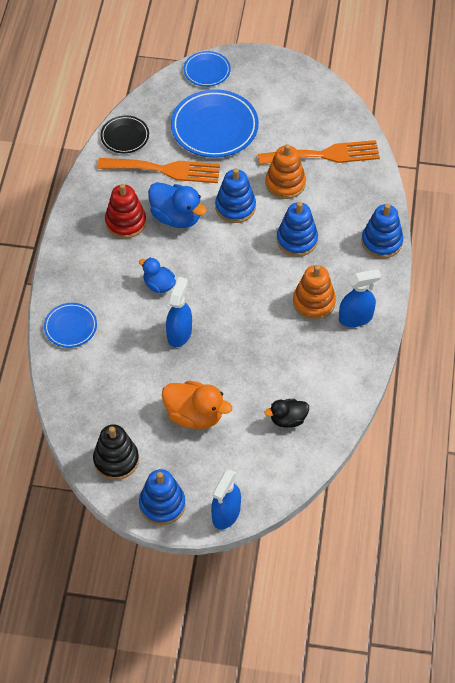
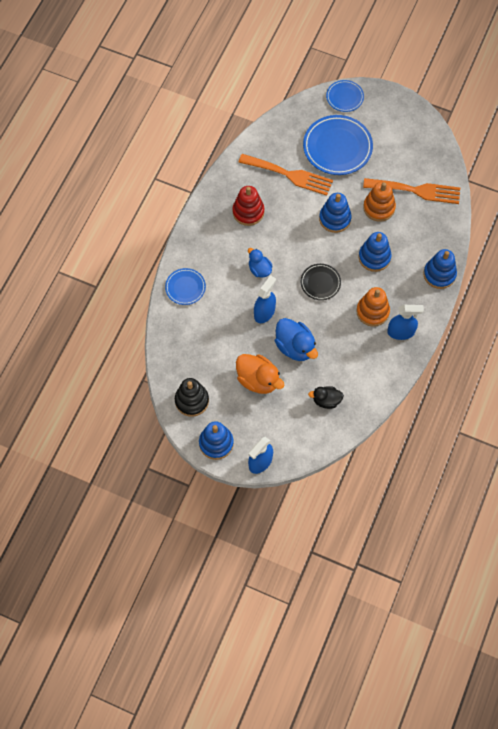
camera: 15 degrees right, 10 degrees up
(125, 136) = (266, 139): black plate -> black plate (320, 283)
(176, 217) = (287, 216): blue duck -> blue duck (295, 347)

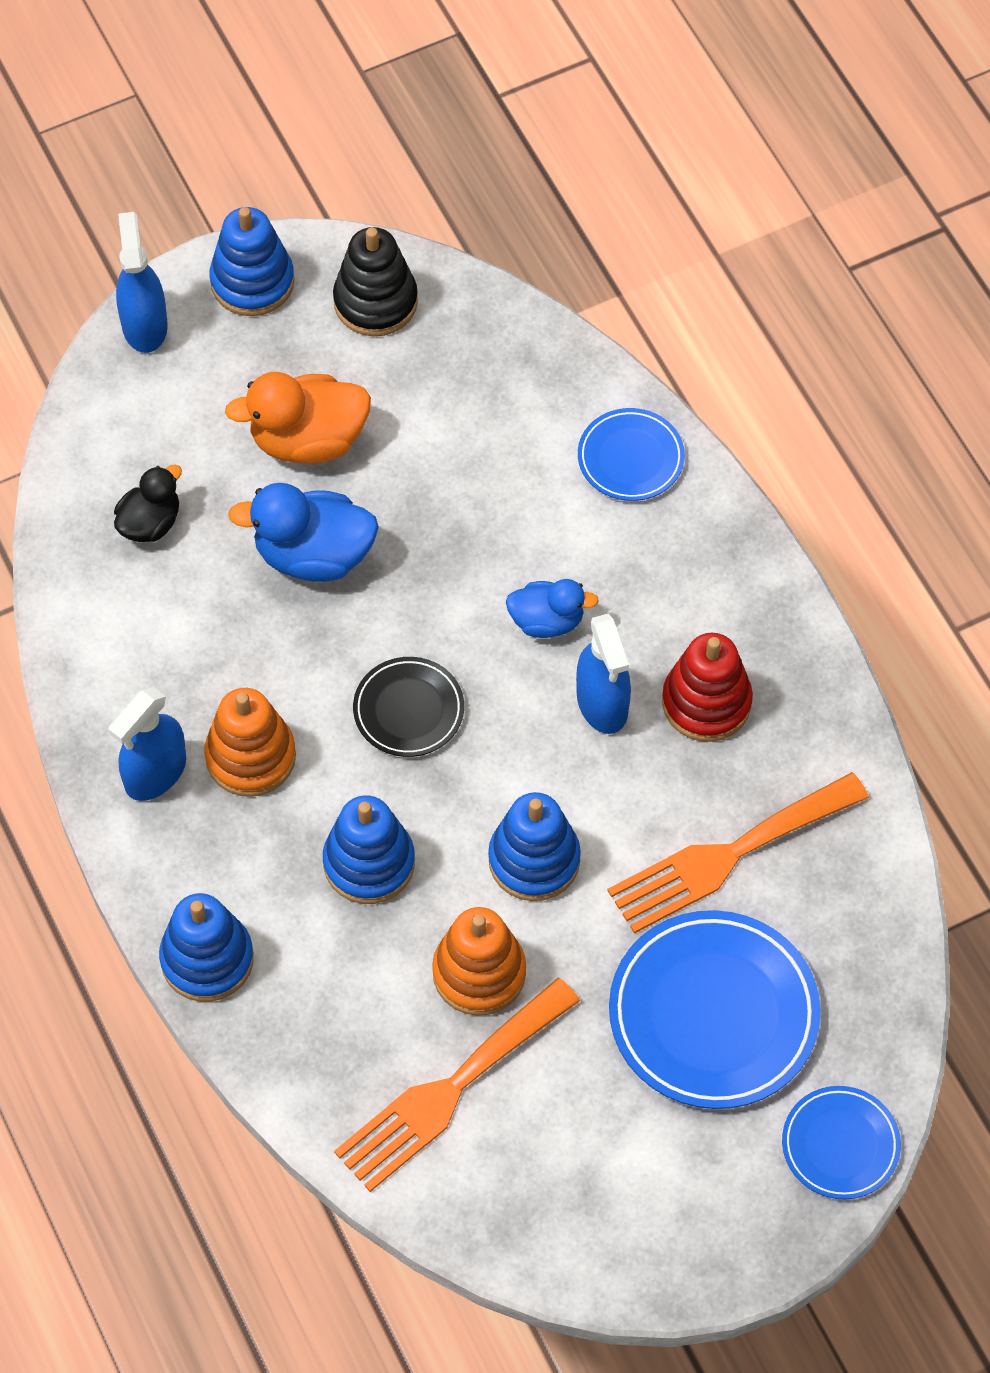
camera: 130 degrees right, 5 degrees down
(264, 312) = (441, 557): blue spray bottle -> blue spray bottle (602, 703)

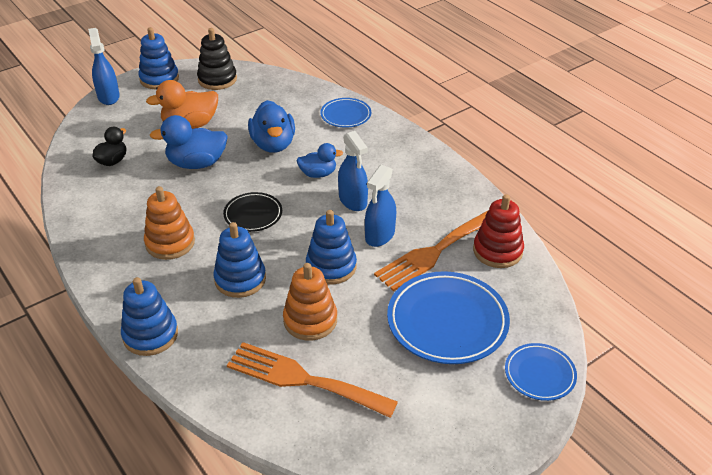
camera: 10 degrees left, 20 degrees down
(155, 773) = (117, 256): blue spray bottle -> blue spray bottle (380, 235)
(450, 1090) = (303, 379): orange fork -> orange fork turned 75 degrees clockwise
(470, 523) = (273, 144): none -> blue duck
(706, 702) = (405, 194): red stacking toy -> red stacking toy (497, 251)

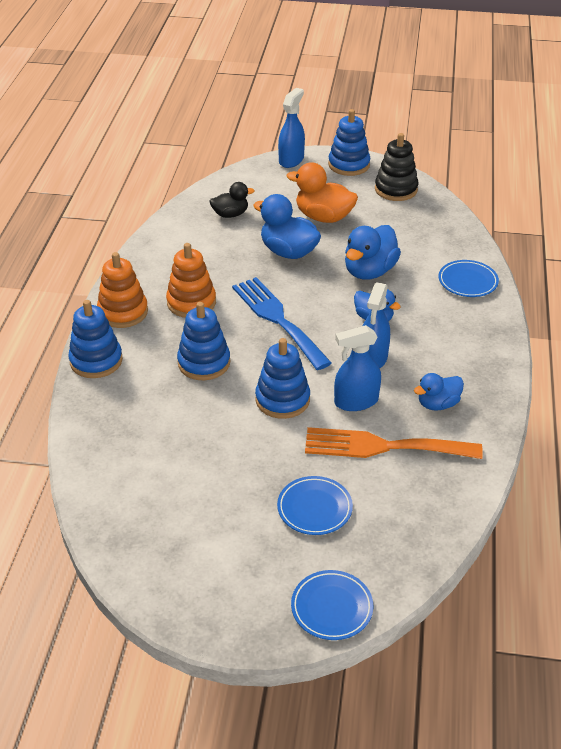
camera: 45 degrees right, 0 degrees up
(253, 215) = (278, 319): black plate -> blue fork
(303, 379) = (150, 467): orange fork -> none
(310, 320) = (212, 429): orange stacking toy -> orange stacking toy (123, 312)
(430, 203) = (438, 404): none -> blue duck
(447, 322) = (314, 508): blue plate -> blue plate, size x0.55
(497, 251) = (442, 485): red stacking toy -> none

